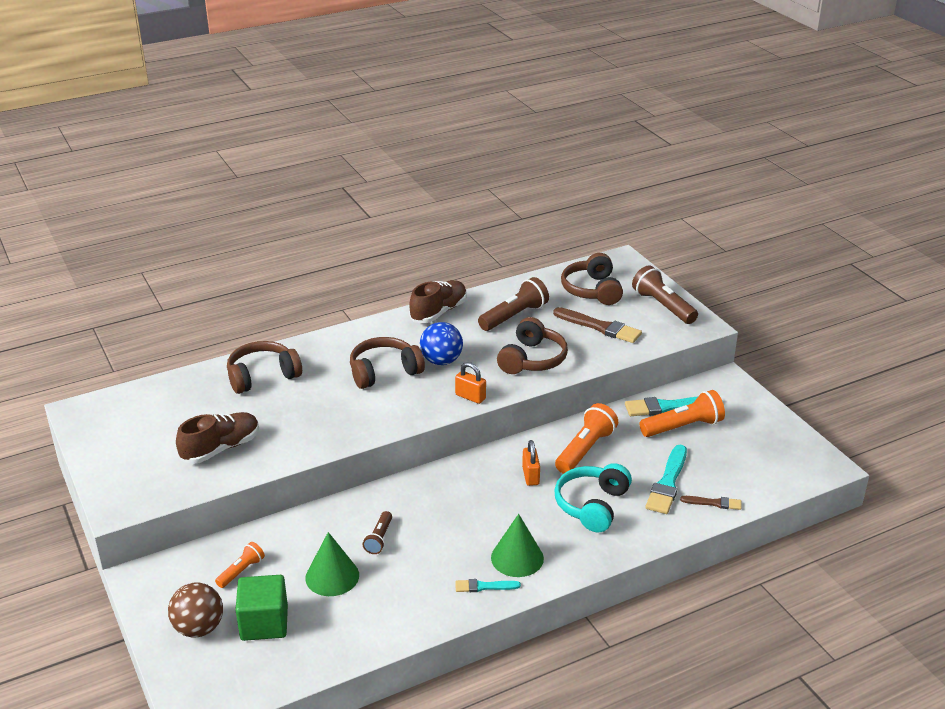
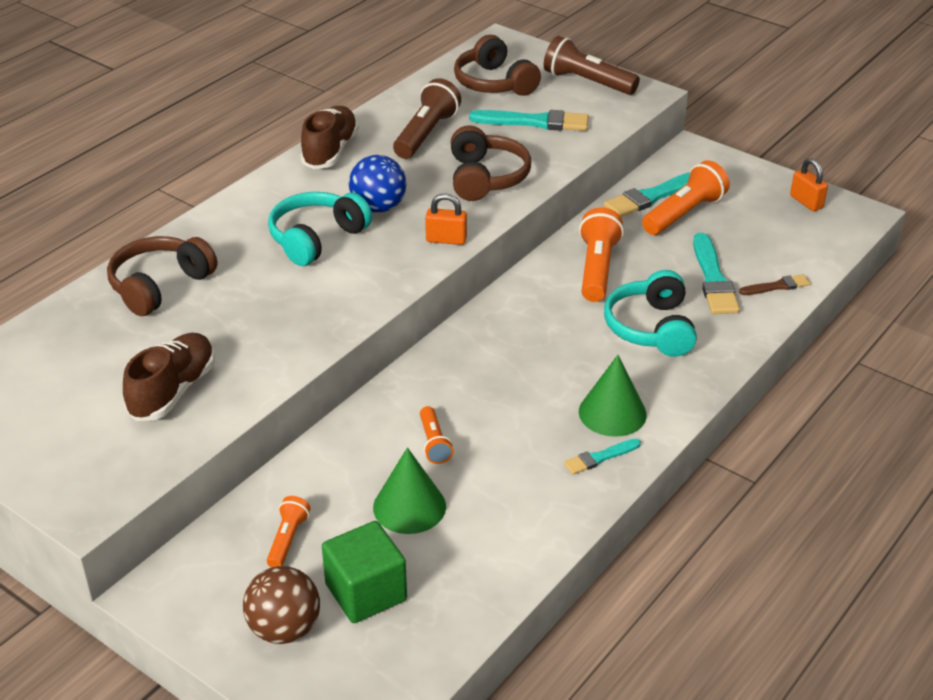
camera: 25 degrees left, 5 degrees up
(379, 539) = (434, 443): brown flashlight -> orange flashlight
(384, 372) = (316, 238): brown headphones -> turquoise headphones
(530, 476) = (558, 316): orange padlock -> orange padlock (806, 202)
(600, 327) = (535, 122): brown brush -> turquoise brush

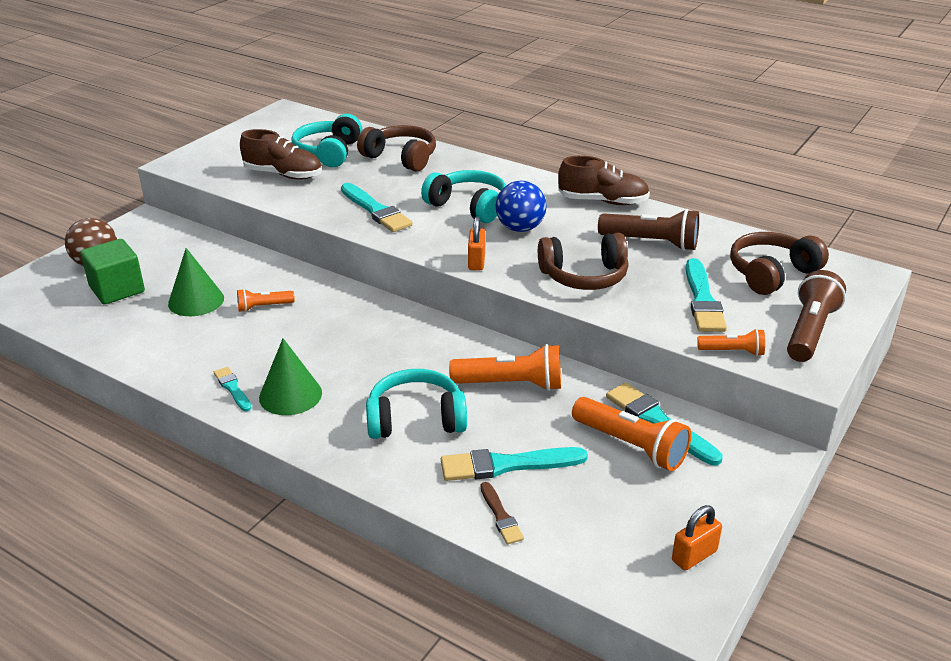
camera: 85 degrees right, 5 degrees down
(114, 350) = (329, 152): none -> turquoise headphones
(288, 539) = (176, 257): orange flashlight -> orange flashlight (732, 352)
(307, 307) = (376, 210): none -> turquoise brush

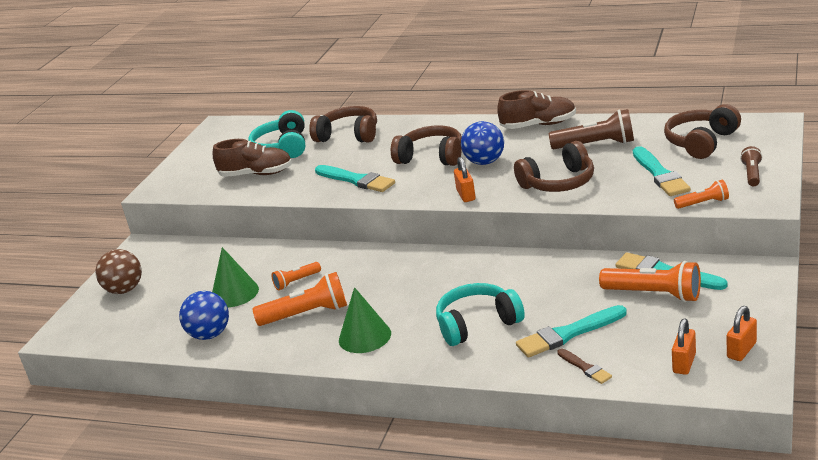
camera: 10 degrees left, 5 degrees down
(117, 289) = (159, 304): green cube -> none
(141, 341) = (210, 335): none -> blue ball
(232, 388) = (313, 345): turquoise brush -> none
(468, 206) = (431, 157): turquoise headphones -> brown headphones
(511, 384) = (536, 280): orange flashlight -> orange flashlight (307, 314)
(617, 550) = (684, 363): none -> orange padlock
(810, 331) = (752, 174): brown flashlight -> brown flashlight, size x0.56

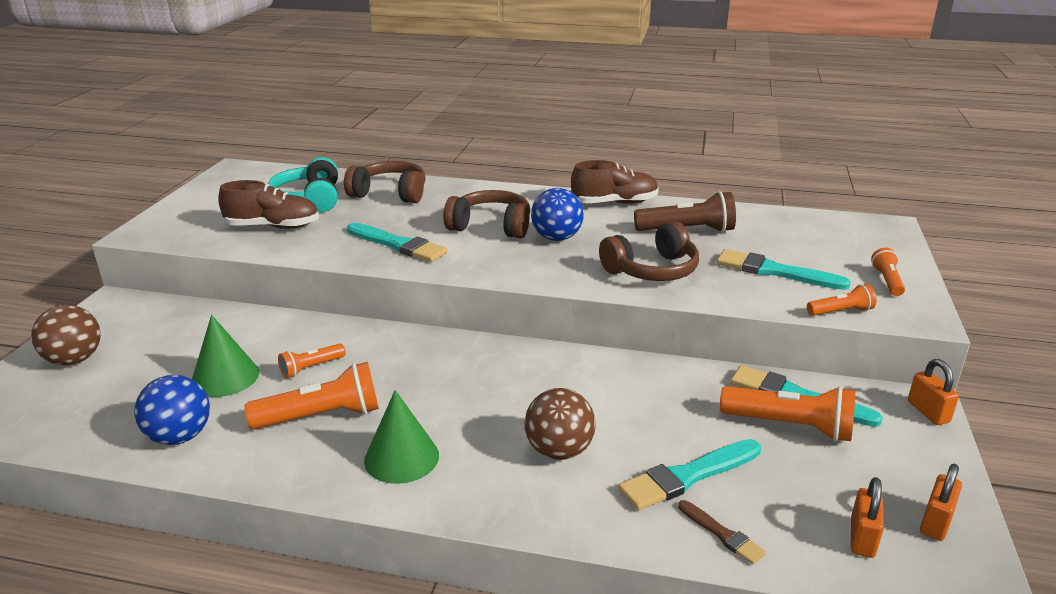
camera: 10 degrees left, 0 degrees up
(466, 195) = (538, 275): orange padlock -> orange padlock (928, 412)
(477, 324) = (559, 451): turquoise headphones -> brown ball
(660, 174) = (775, 271): turquoise brush -> turquoise brush turned 135 degrees clockwise
(701, 142) = (811, 239): brown headphones -> none
(752, 174) = (887, 281): brown flashlight -> orange flashlight

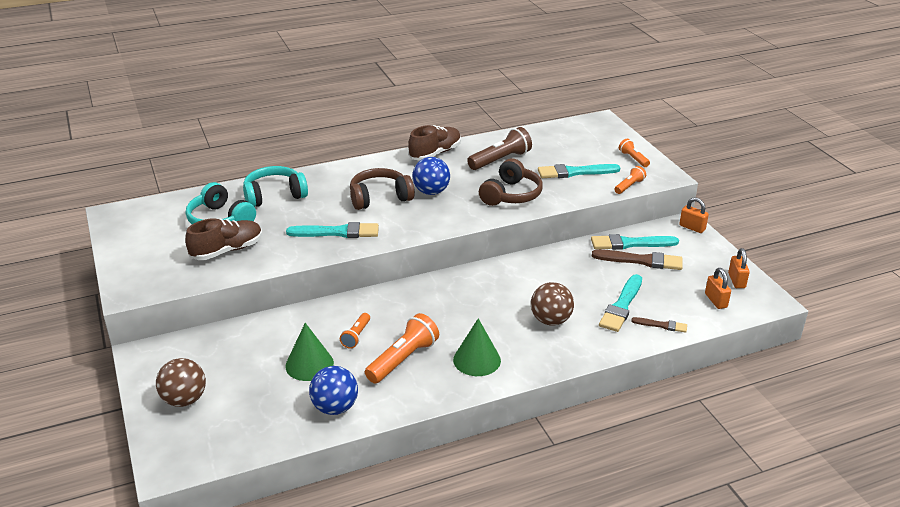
camera: 35 degrees left, 5 degrees up
(390, 194) = (274, 195): brown headphones -> turquoise headphones
(789, 426) = (641, 260): orange flashlight -> brown brush

